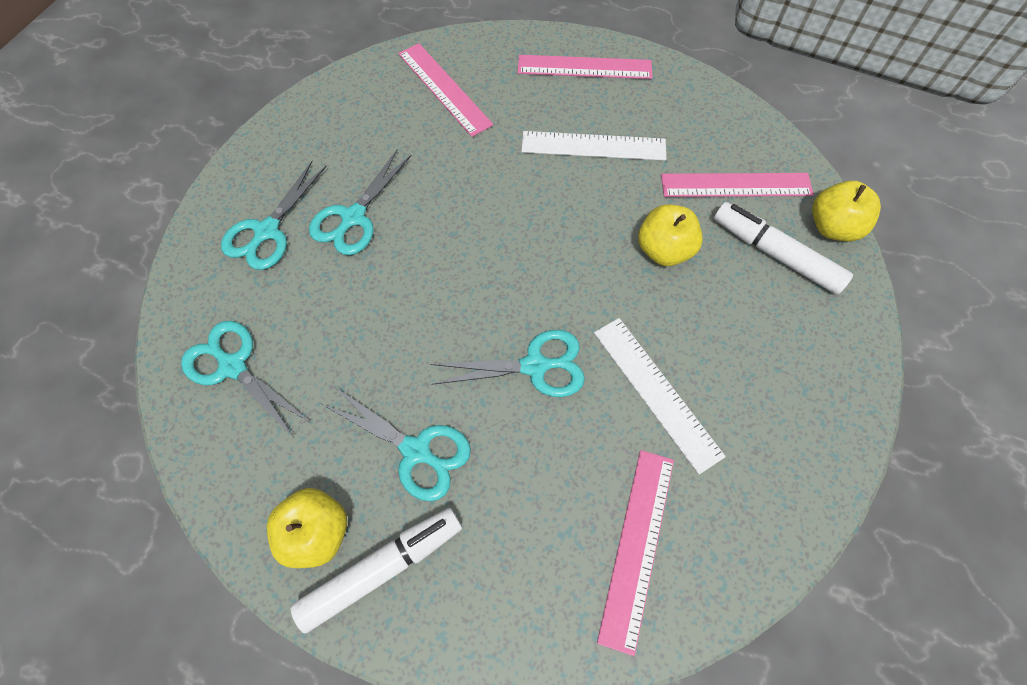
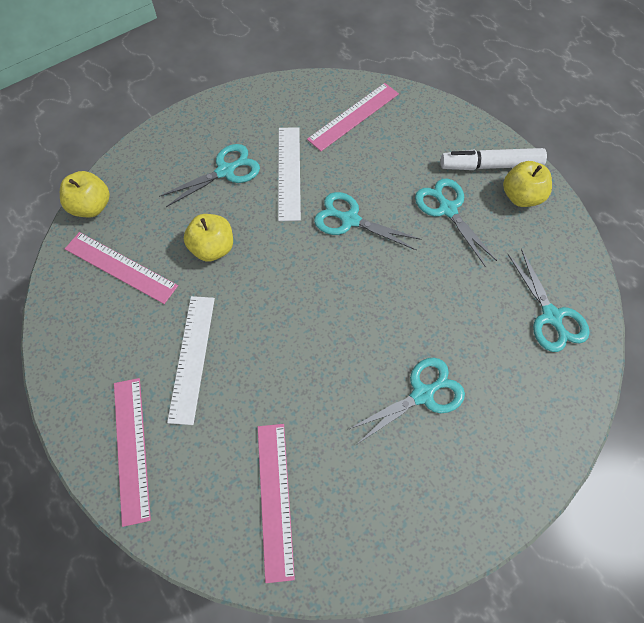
camera: 150 degrees left, 0 degrees up
(267, 231) = (498, 419): turquoise scissors -> turquoise scissors (225, 171)
(584, 67) = (131, 448): pink ruler -> pink ruler turned 45 degrees clockwise
(593, 146) = (192, 357): white ruler -> white ruler turned 60 degrees clockwise
(775, 254) = (145, 209): white marker -> none

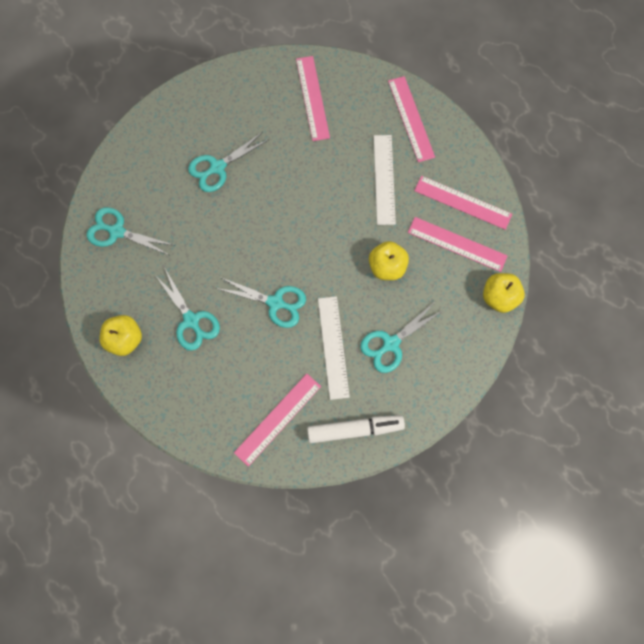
camera: 175 degrees right, 10 degrees up
(96, 318) = (462, 202): none -> pink ruler
(490, 165) = (149, 371): white marker -> white marker (354, 429)
(551, 316) = (117, 231): turquoise scissors -> turquoise scissors turned 45 degrees counterclockwise

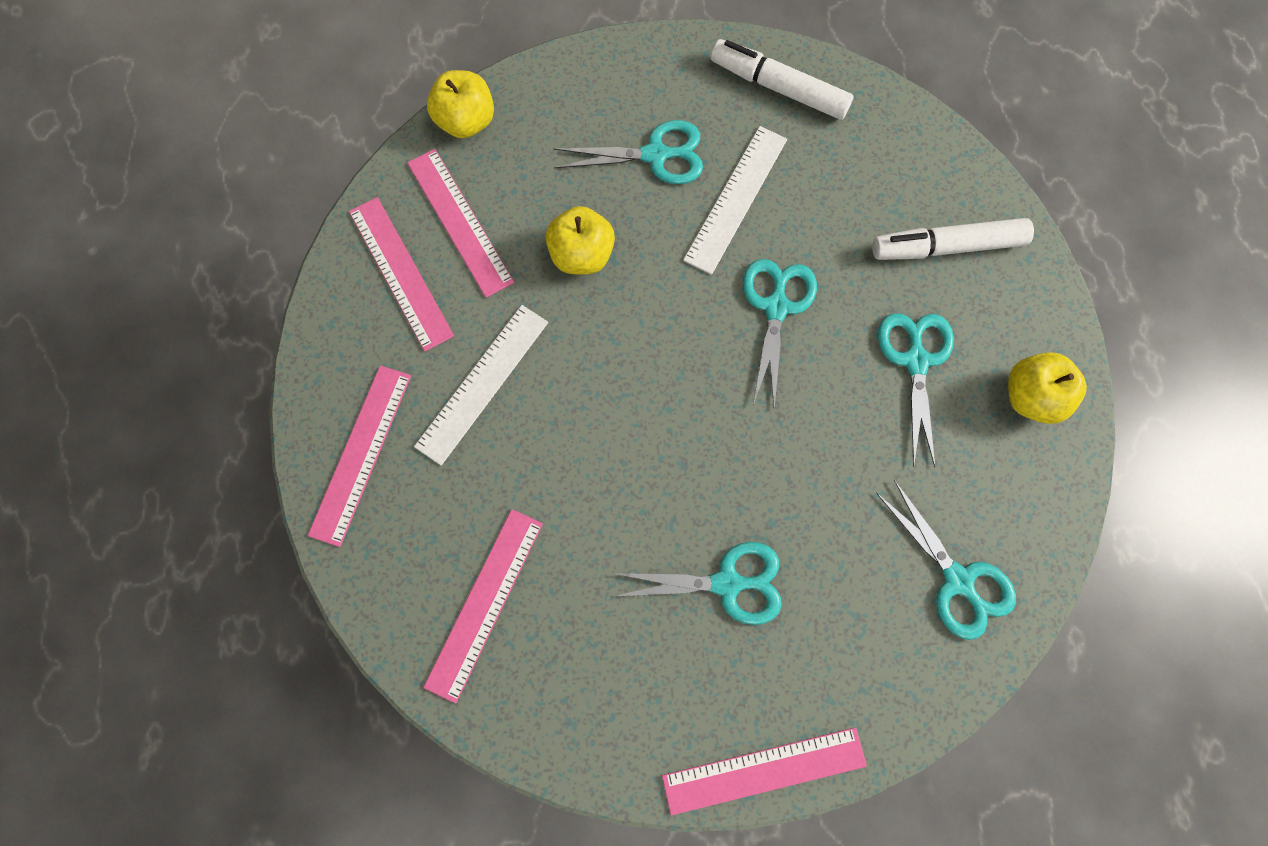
camera: 145 degrees left, 0 degrees up
(209, 393) = (947, 246): none -> white marker
(275, 303) = (776, 307): turquoise scissors -> turquoise scissors turned 45 degrees clockwise
(278, 419) = (872, 159): pink ruler -> pink ruler (764, 770)

